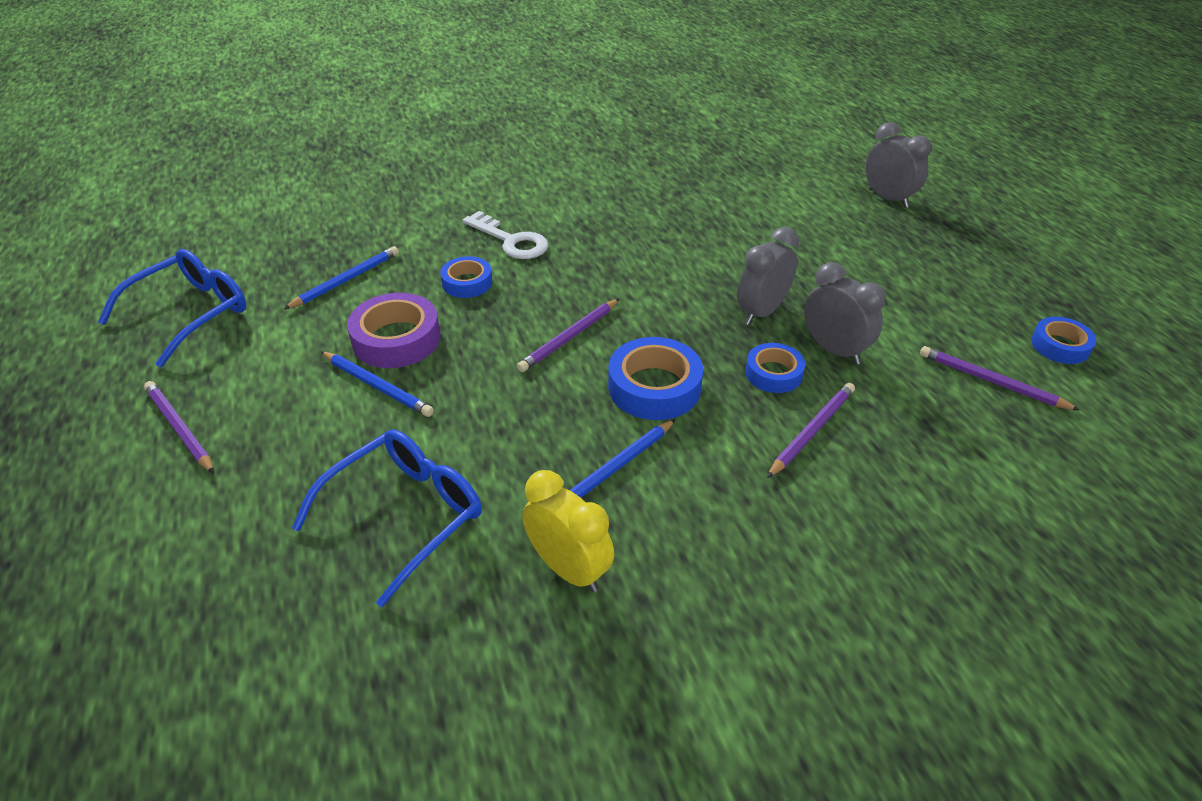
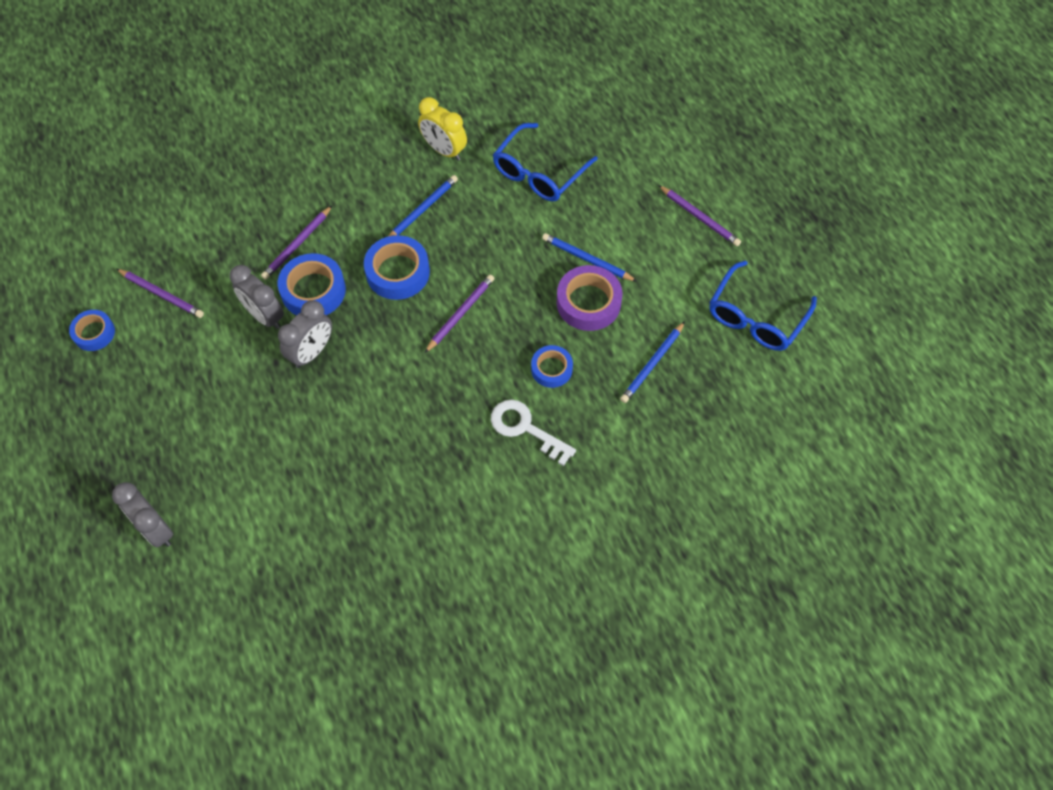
camera: 175 degrees right, 20 degrees up
(773, 373) = (313, 290): blue tape -> blue tape, size x1.61

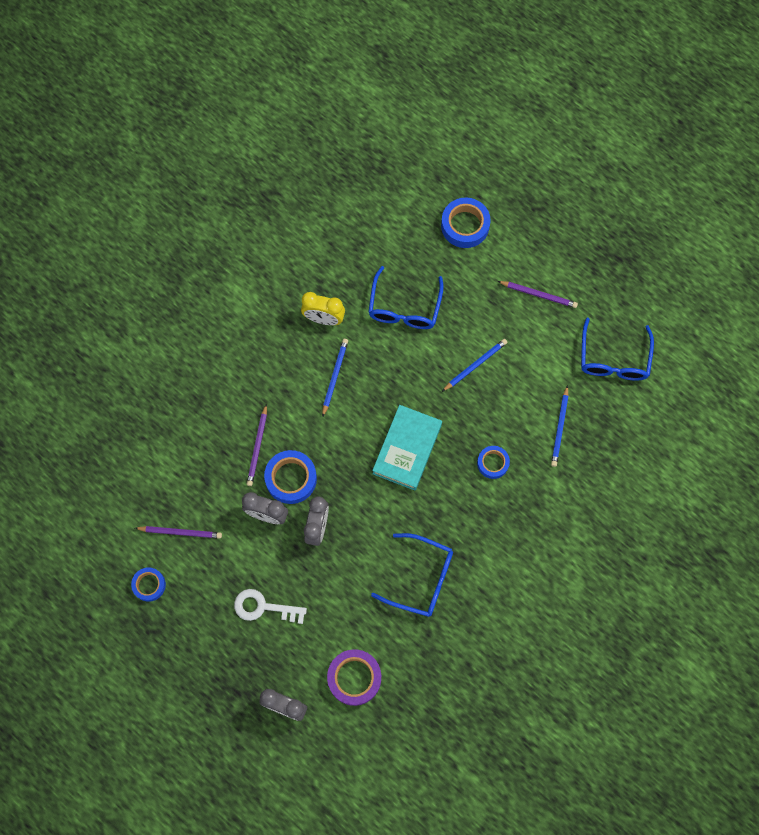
camera: 25 degrees left, 10 degrees up
(397, 458) = (421, 578): none -> blue glasses
(398, 272) = (344, 436): blue tape -> blue tape (465, 225)
(460, 314) = (407, 449): purple pencil -> turquoise book
(525, 429) = (497, 516): white key -> white key (263, 607)
(587, 259) = (475, 365): blue pencil -> blue pencil turned 135 degrees clockwise
(588, 302) = (493, 399): purple tape -> purple tape (354, 678)

